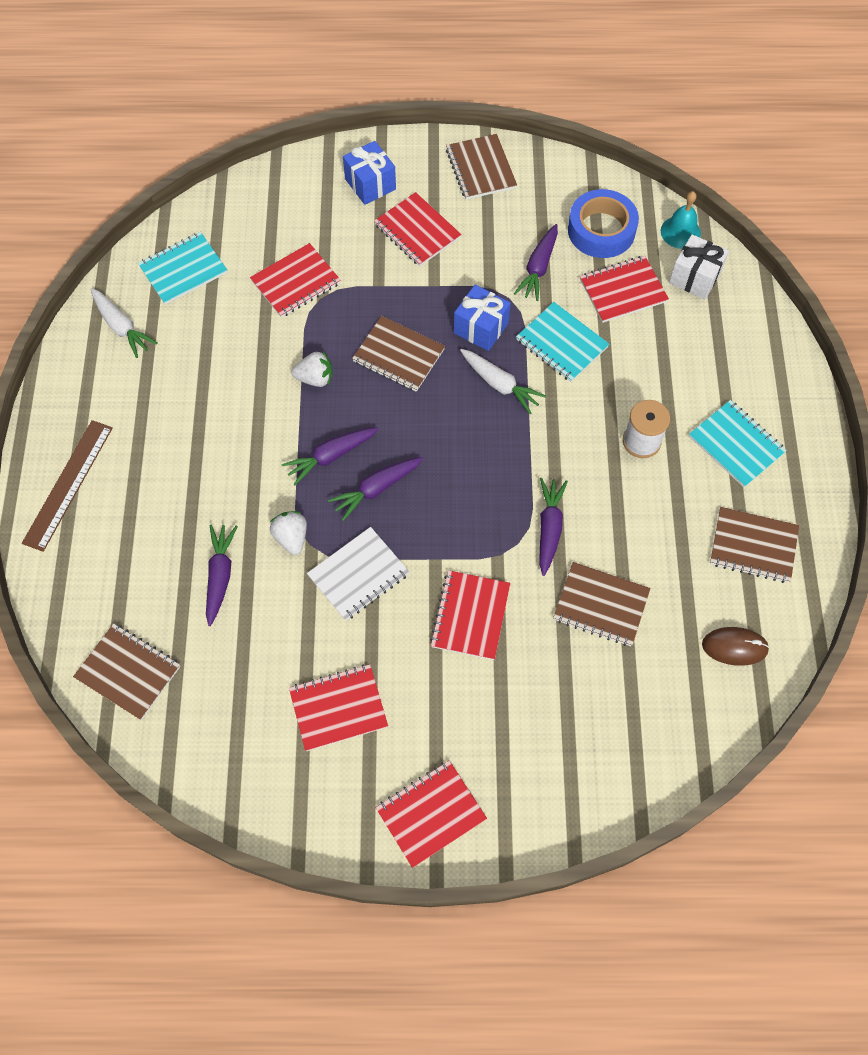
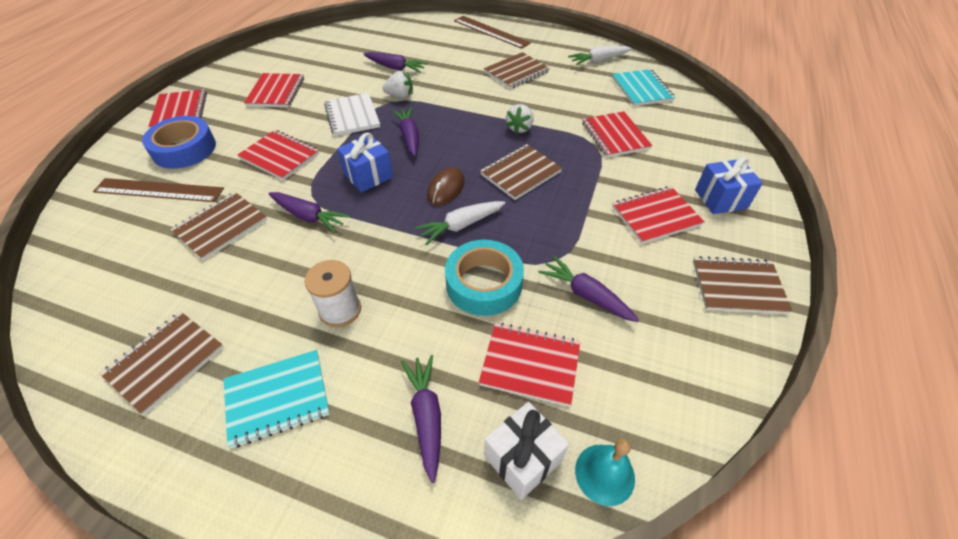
camera: 110 degrees right, 15 degrees down
(128, 672) = (363, 34): brown notebook -> brown notebook (516, 72)
(330, 456) = (449, 122): purple carrot -> purple carrot (426, 416)
(481, 328) = (527, 230): blue gift -> blue gift (368, 175)
(561, 343) = (484, 284): turquoise notebook -> turquoise tape
(581, 714) = (159, 190): none -> brown ruler
(601, 230) = (627, 375): blue tape -> blue tape (184, 149)
(623, 290) = (530, 364): red notebook -> red notebook turned 75 degrees counterclockwise
(734, 647) = (101, 303): brown mouse -> brown mouse (446, 189)

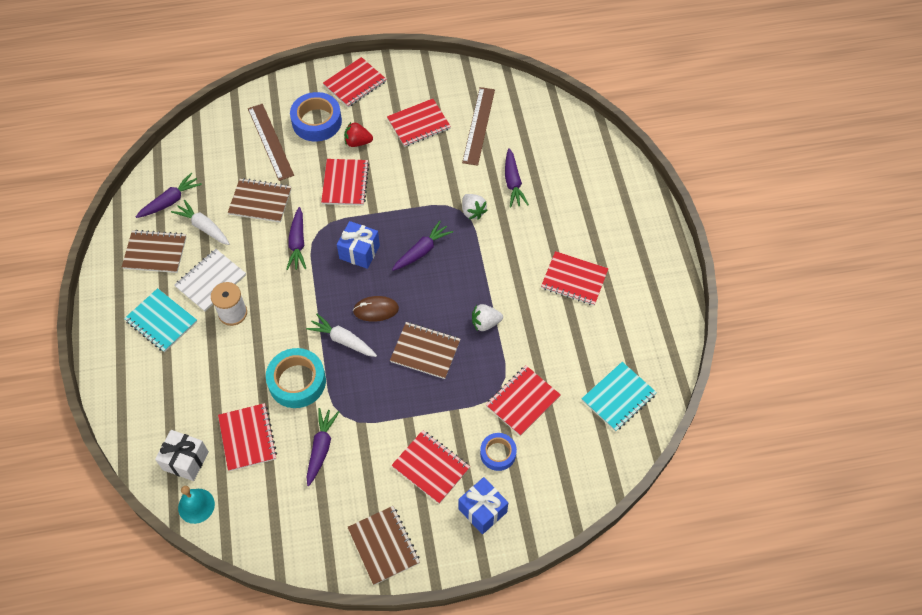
camera: 60 degrees right, 10 degrees up
(245, 132) = (358, 142): none -> red strawberry
(352, 116) = (422, 196): white notebook -> white notebook (210, 281)
(426, 416) = (187, 400): purple carrot -> purple carrot (171, 201)
(491, 32) = (636, 222): brown ruler -> brown ruler (479, 125)
(516, 72) = (574, 280): brown notebook -> red notebook
(598, 61) = (647, 340): white carrot -> white carrot (203, 227)
(662, 168) = (498, 453): none -> blue tape

